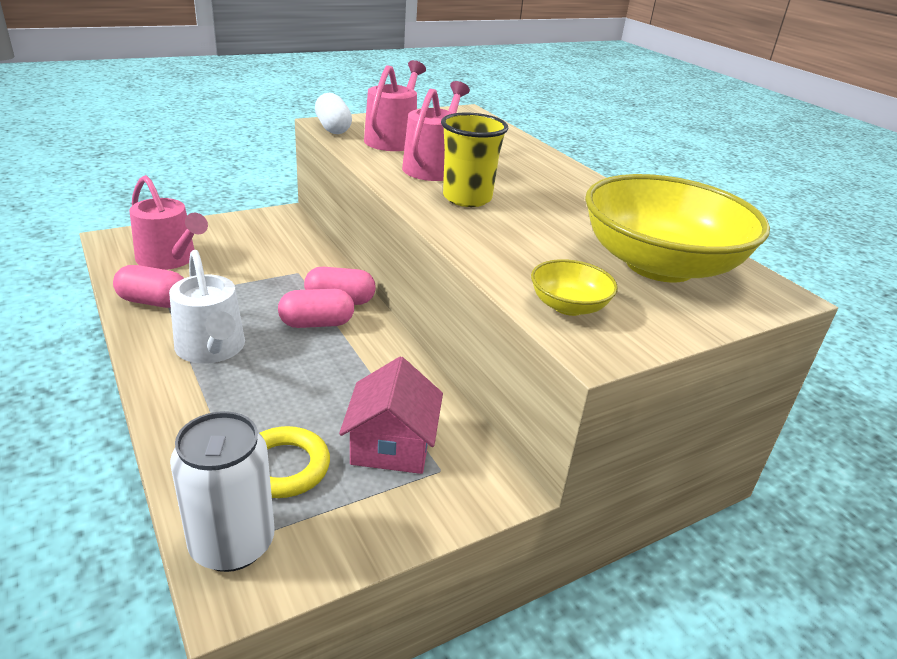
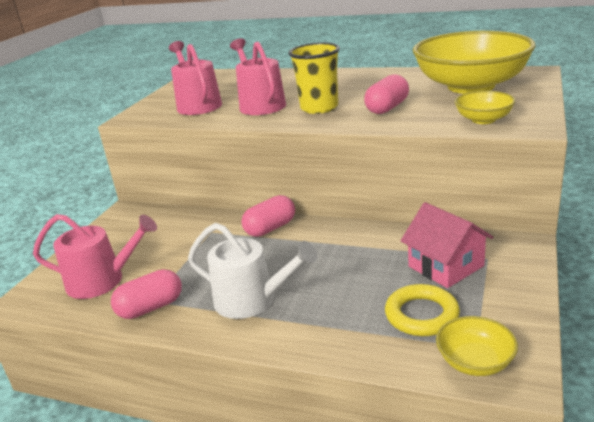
camera: 35 degrees left, 5 degrees down
(232, 544) = (475, 362): white can -> yellow bowl
(317, 323) = (284, 247): pink capsule -> pink capsule (387, 108)
(333, 128) = (142, 118): white capsule -> none

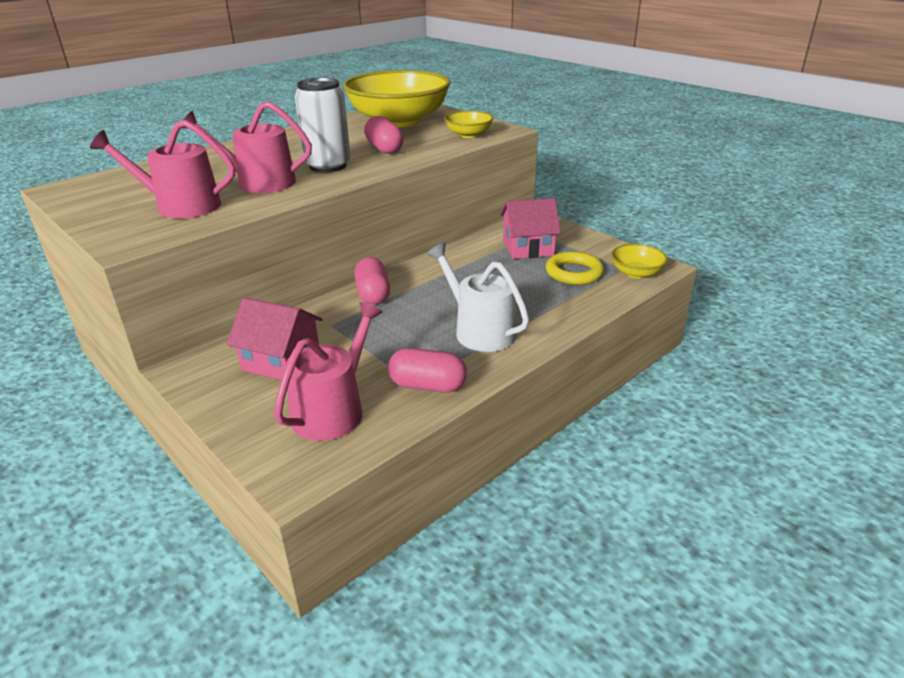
camera: 65 degrees left, 5 degrees up
(150, 308) = (427, 385): pink capsule -> pink capsule turned 75 degrees counterclockwise
(153, 235) = (281, 360): none -> pink house
(252, 300) = (480, 330): white watering can -> white watering can turned 90 degrees counterclockwise
(319, 108) = (328, 166): yellow cup -> white can

